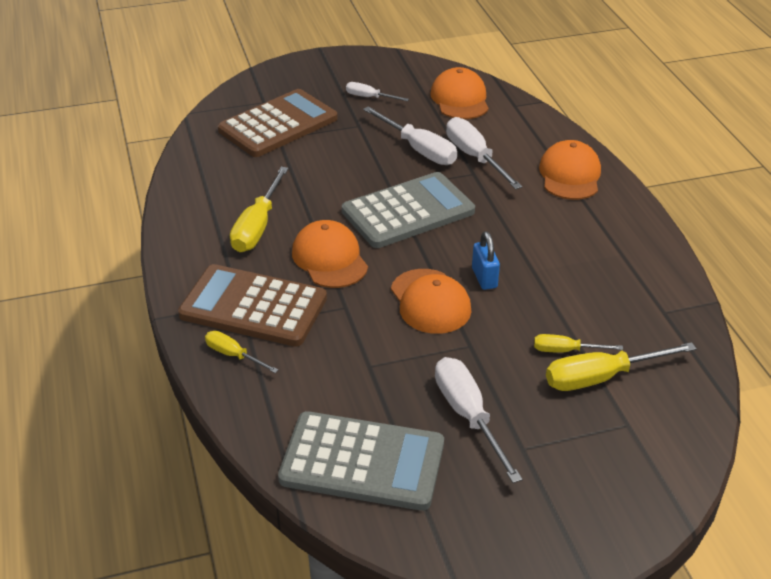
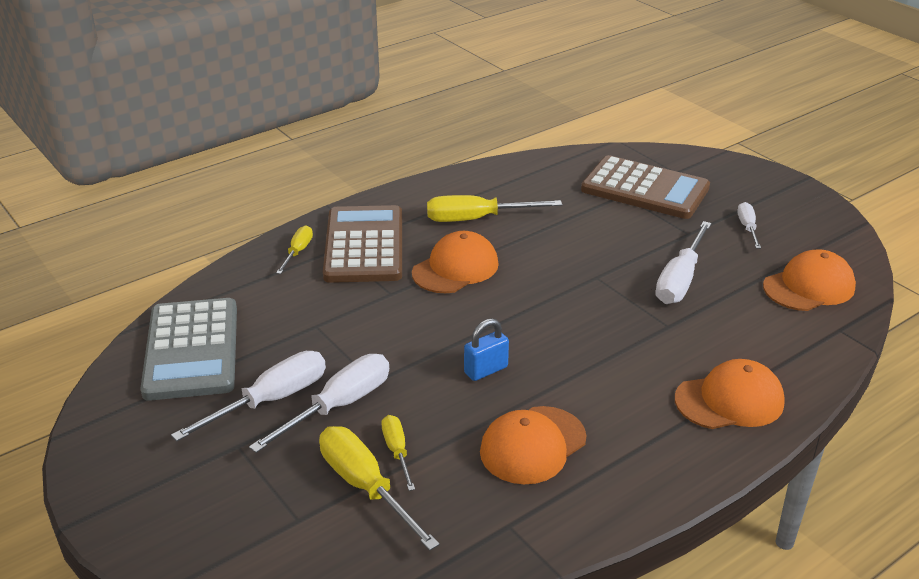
camera: 70 degrees right, 5 degrees down
(408, 211) = (563, 297): grey calculator -> none
(430, 301) = (427, 342): orange cap -> orange cap (533, 445)
(475, 157) = (700, 321): white screwdriver -> white screwdriver (338, 406)

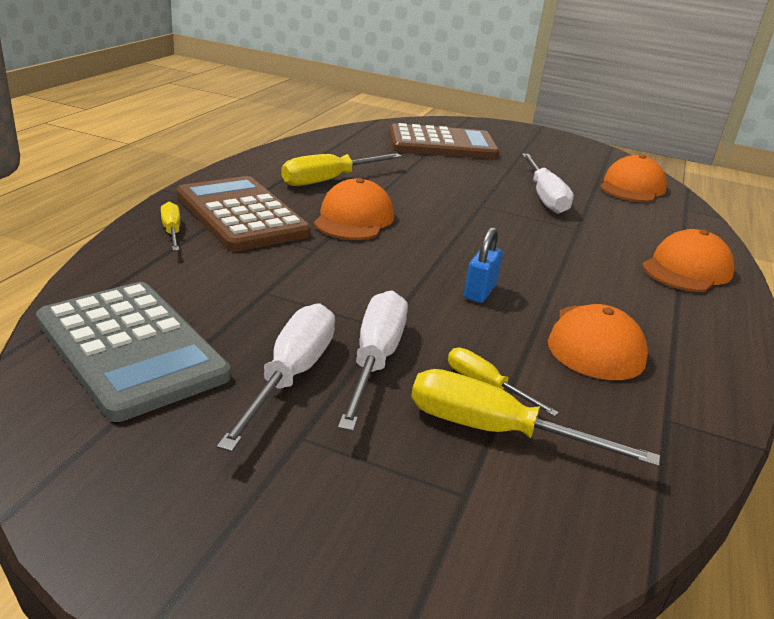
camera: 35 degrees left, 5 degrees down
(747, 228) = (545, 158): white screwdriver -> none

